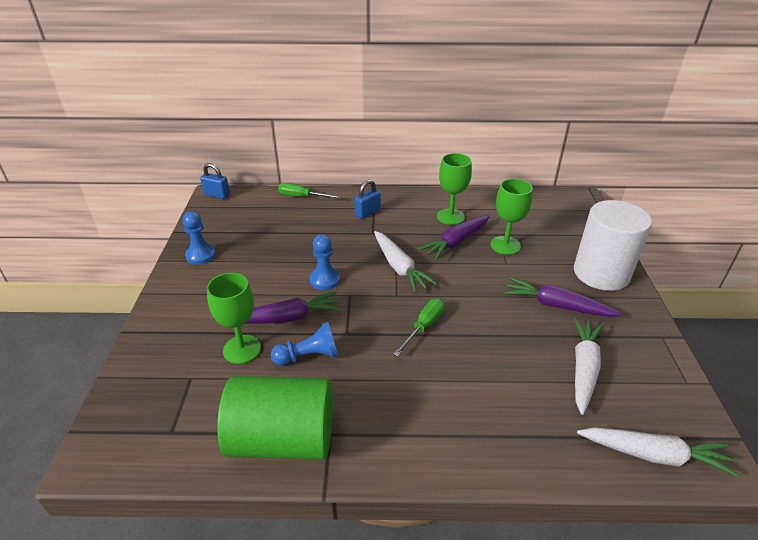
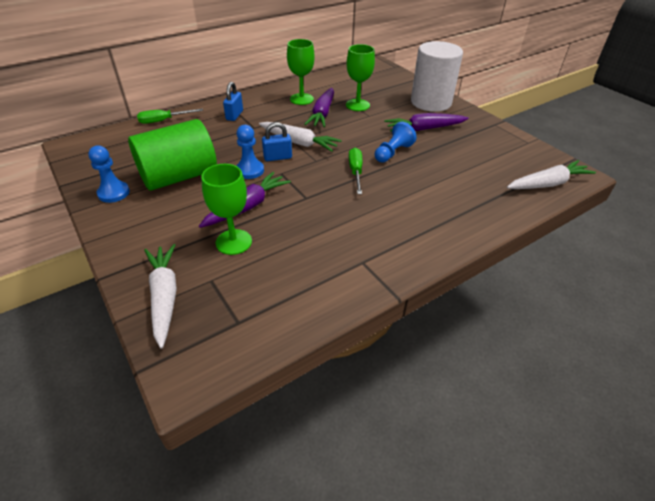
camera: 35 degrees left, 5 degrees up
(217, 195) = (74, 143): blue padlock -> blue padlock (277, 157)
(282, 439) = (333, 281): green cylinder -> green cylinder (179, 176)
(309, 356) = (293, 223): blue pawn -> blue pawn (393, 152)
(583, 368) = (472, 157): white carrot -> white carrot (164, 297)

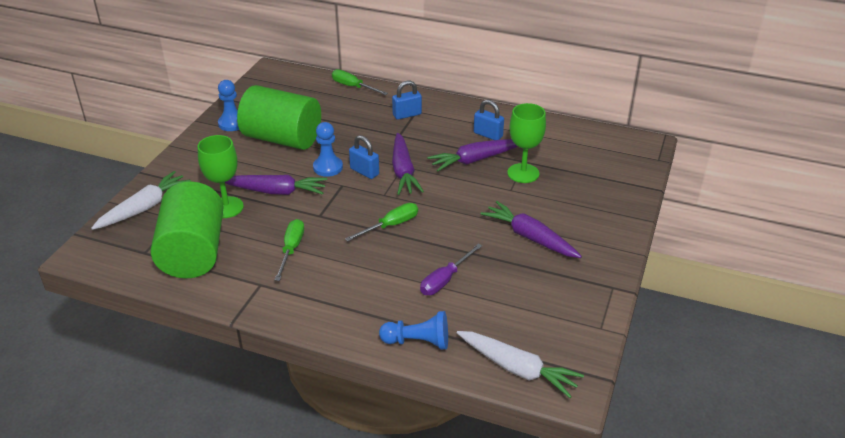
camera: 55 degrees right, 5 degrees down
(276, 287) = (193, 252): none -> green cylinder
(299, 142) = (403, 171): white carrot -> purple carrot
(301, 99) = (488, 135): green goblet -> blue padlock
(334, 228) = (291, 249): none -> green screwdriver
(393, 152) = (453, 234): blue pawn -> blue pawn (418, 342)
(431, 102) = (601, 220): white cylinder -> none
(438, 174) = (445, 280): none -> purple screwdriver

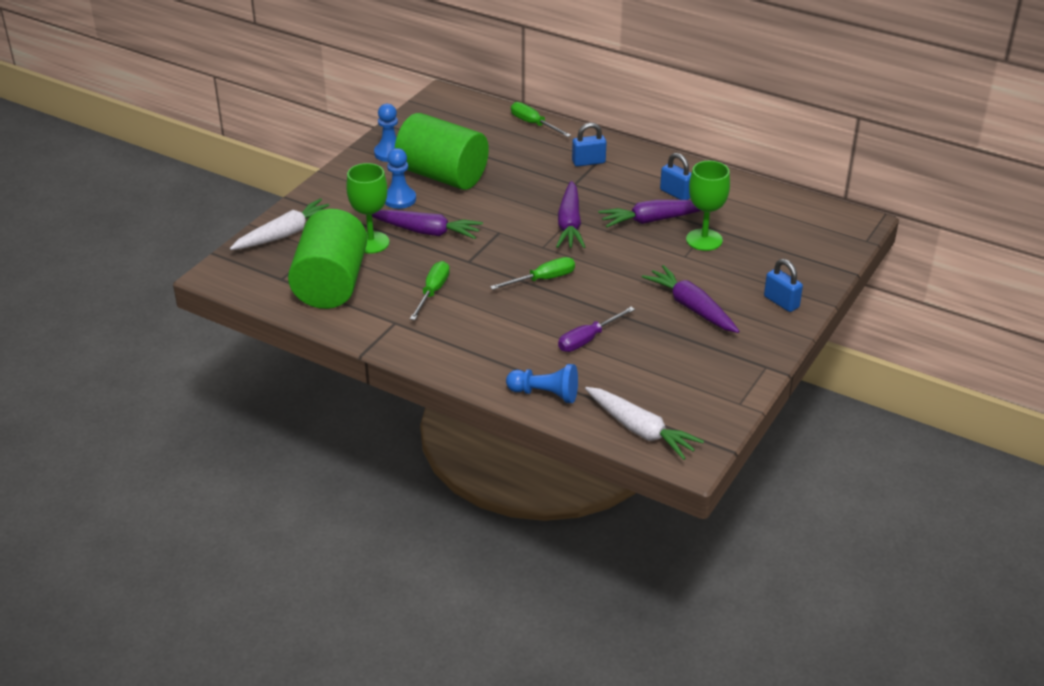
camera: 10 degrees right, 0 degrees up
(328, 167) = (487, 212): blue pawn -> blue pawn (399, 199)
(364, 171) = (526, 220): blue padlock -> blue padlock (781, 302)

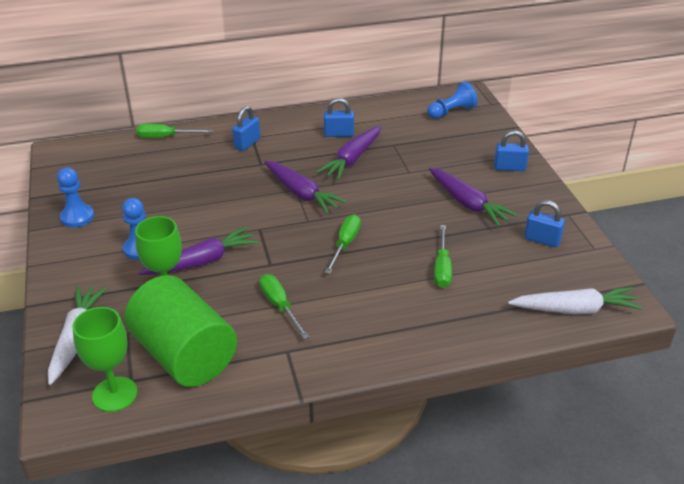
camera: 45 degrees left, 0 degrees up
(442, 176) = (150, 211): green cylinder -> none
(545, 394) = (479, 328): blue pawn -> blue pawn (451, 112)
(588, 339) = (442, 268): purple screwdriver -> green screwdriver
(691, 308) = (467, 203): purple carrot -> purple carrot turned 135 degrees counterclockwise
(704, 240) = (403, 154): green goblet -> green goblet (115, 394)
(705, 370) = (542, 240): none -> blue padlock

